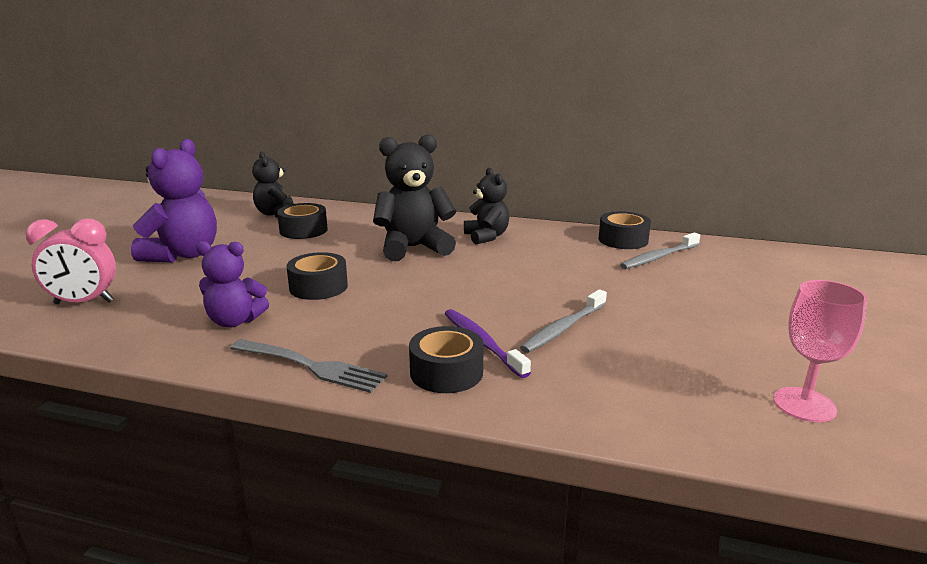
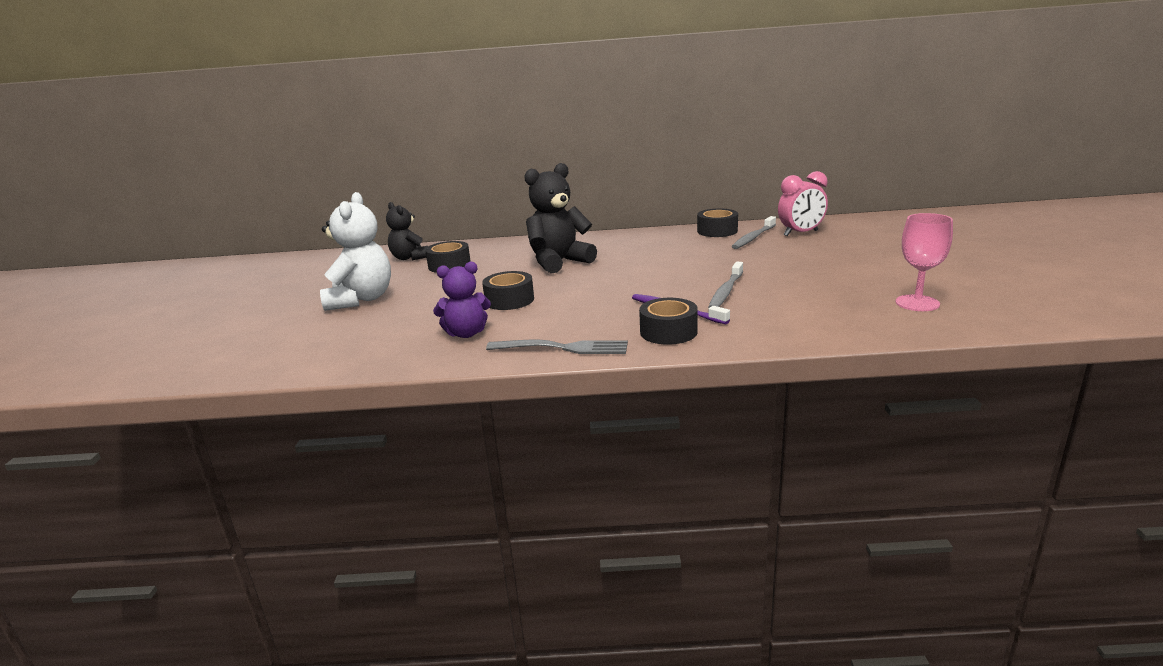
camera: 15 degrees left, 0 degrees up
(84, 303) = (313, 346): pink clock -> pink clock (801, 233)
(183, 255) = (361, 299): purple teddy bear -> white teddy bear
(486, 237) = (610, 245): black teddy bear -> none

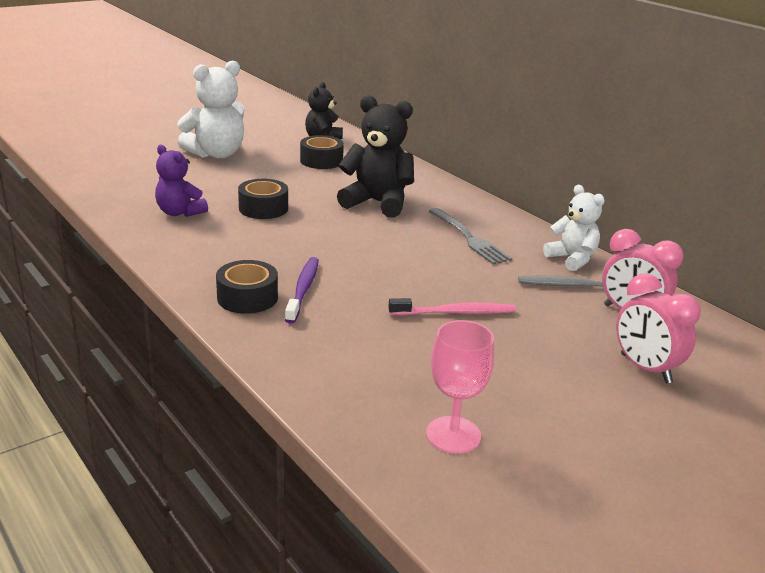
camera: 50 degrees right, 5 degrees up
(563, 348) = (178, 259): grey fork -> grey fork (469, 238)
(717, 231) = (572, 259): black tape -> white teddy bear
(725, 292) = (378, 305): grey toothbrush -> none
(759, 273) = (455, 313): none -> pink toothbrush
(868, 244) = (645, 369): none -> pink clock

